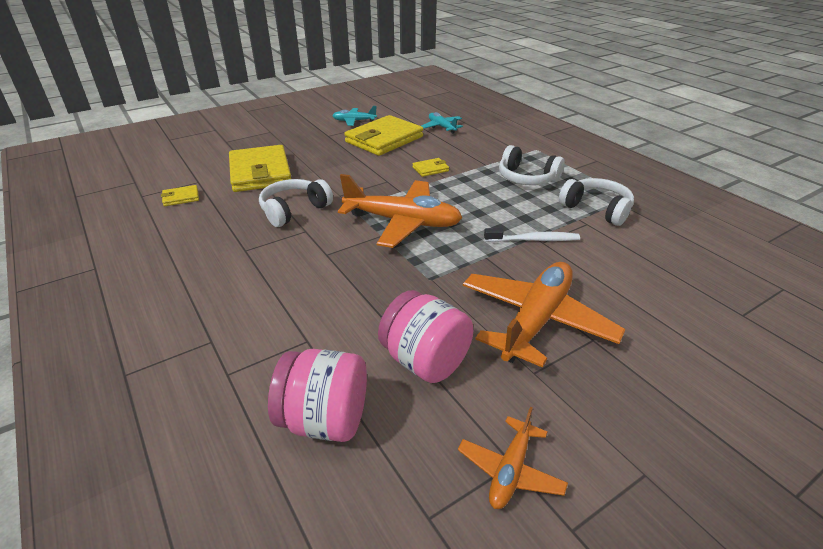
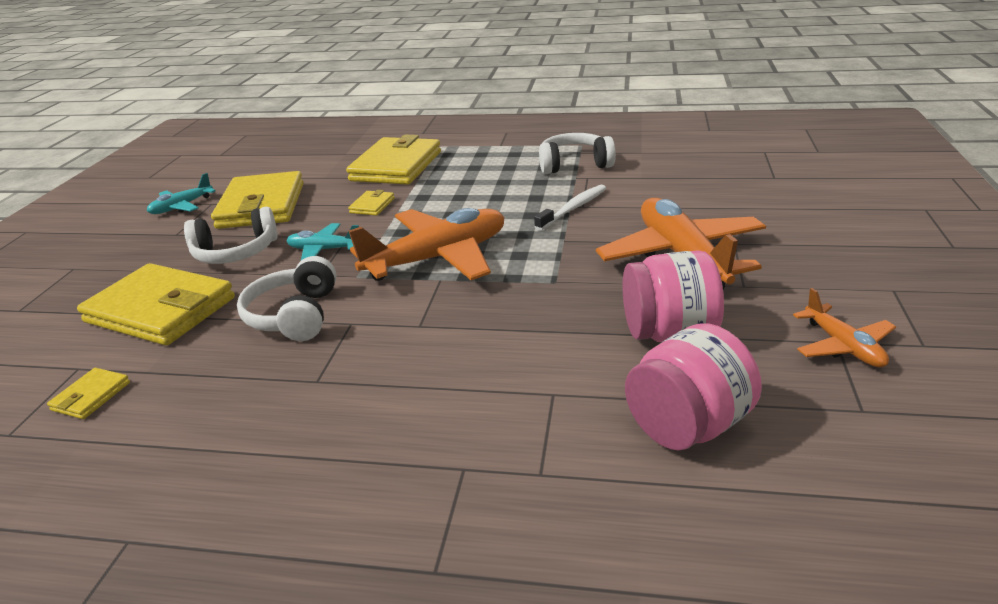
camera: 45 degrees left, 5 degrees down
(442, 127) = (306, 168): turquoise plane -> turquoise plane (324, 250)
(487, 150) = (396, 166): none -> yellow wallet
(526, 178) = (477, 170): white headphones -> white headphones (236, 252)

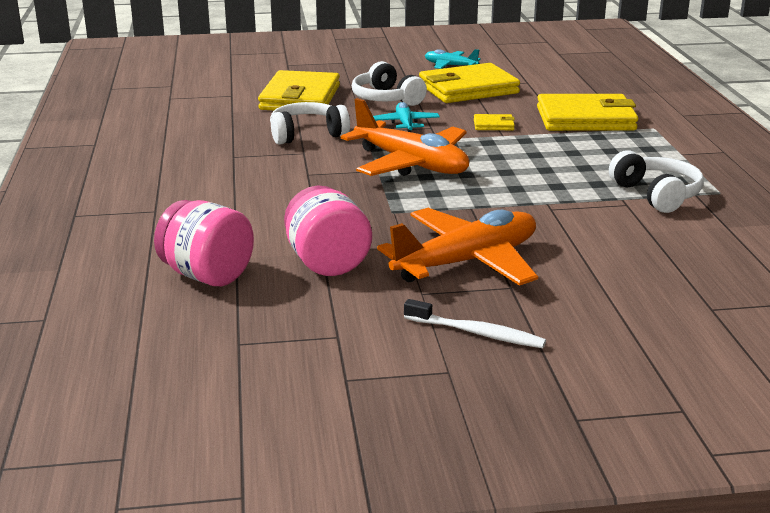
camera: 70 degrees right, 5 degrees down
(91, 396) = (205, 106): yellow wallet -> none
(573, 208) = (542, 205): white toothbrush -> white toothbrush (476, 333)
(843, 346) = (331, 339): orange plane -> none

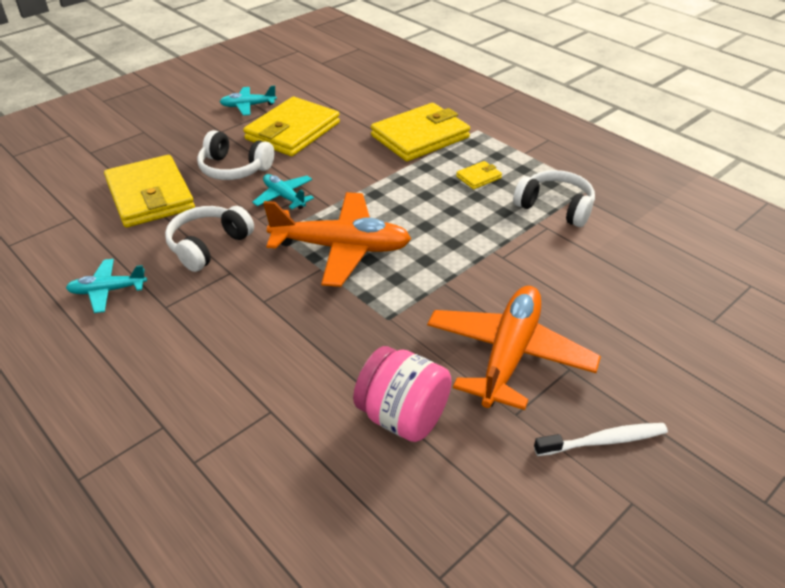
camera: 35 degrees left, 15 degrees up
(205, 137) = (108, 291): none -> turquoise plane
(207, 275) = (313, 496): pink jar -> none
(493, 125) = (358, 170): yellow wallet -> yellow wallet (478, 177)

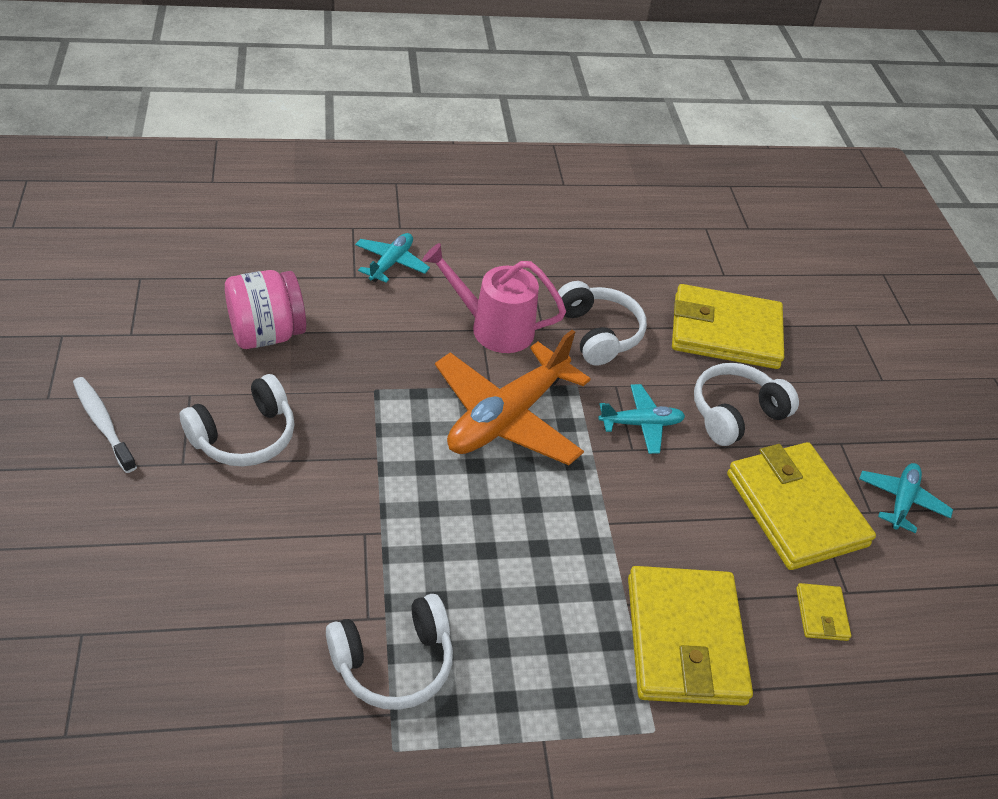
camera: 120 degrees right, 5 degrees up
(108, 291) = (585, 255): turquoise plane -> turquoise plane (391, 263)
(255, 296) = (493, 328): none -> pink watering can
(478, 177) = (530, 631): yellow wallet -> yellow wallet (821, 614)
(509, 355) = (244, 436): orange plane -> white headphones
(602, 441) = (103, 424): white toothbrush -> white toothbrush turned 120 degrees clockwise

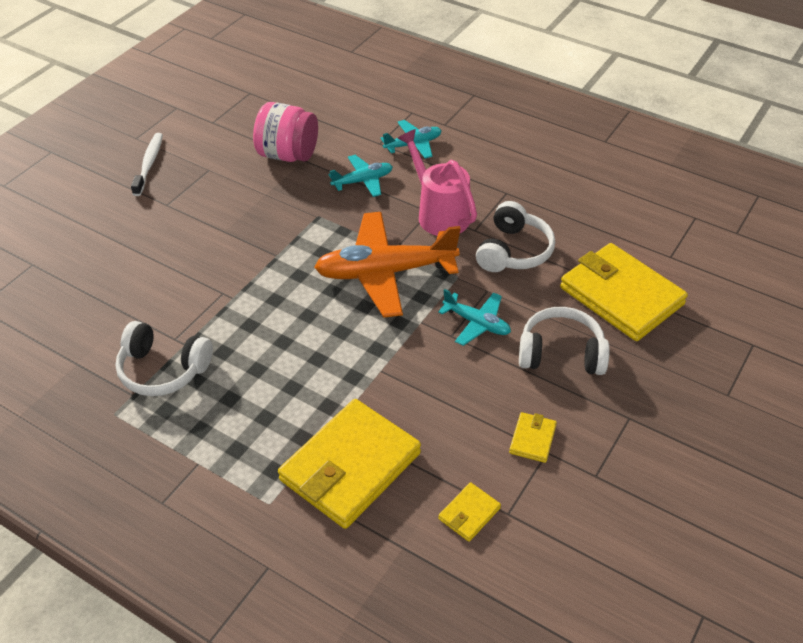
camera: 45 degrees right, 0 degrees up
(244, 436) = (214, 206): white headphones -> none
(795, 509) = (532, 439): yellow wallet -> yellow wallet, size x0.43
(901, 501) = (633, 484): turquoise plane -> turquoise plane (363, 181)

